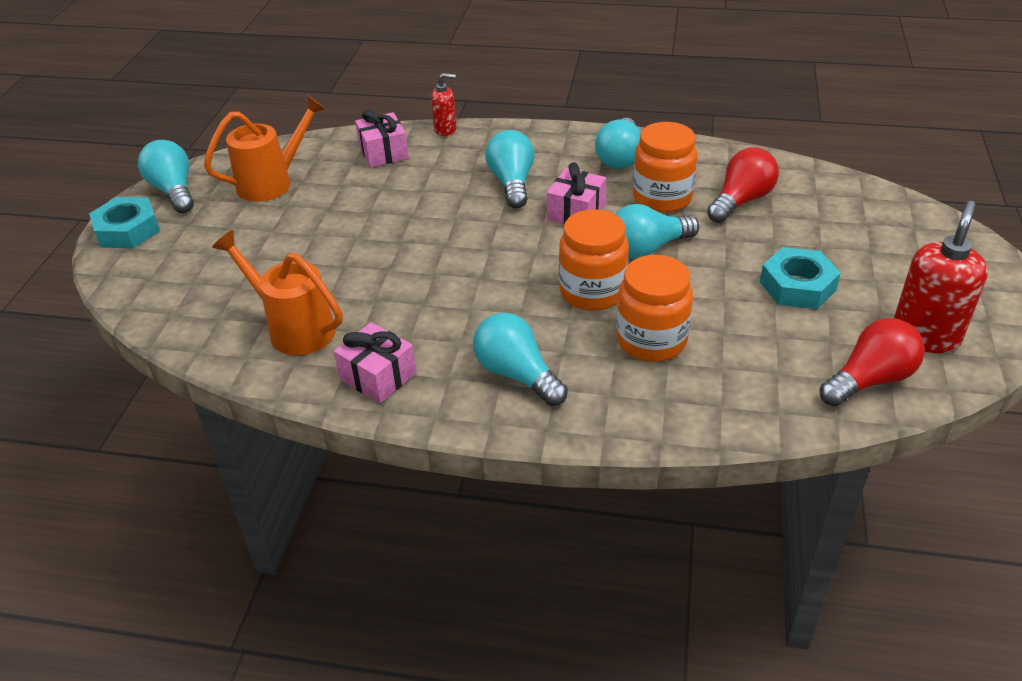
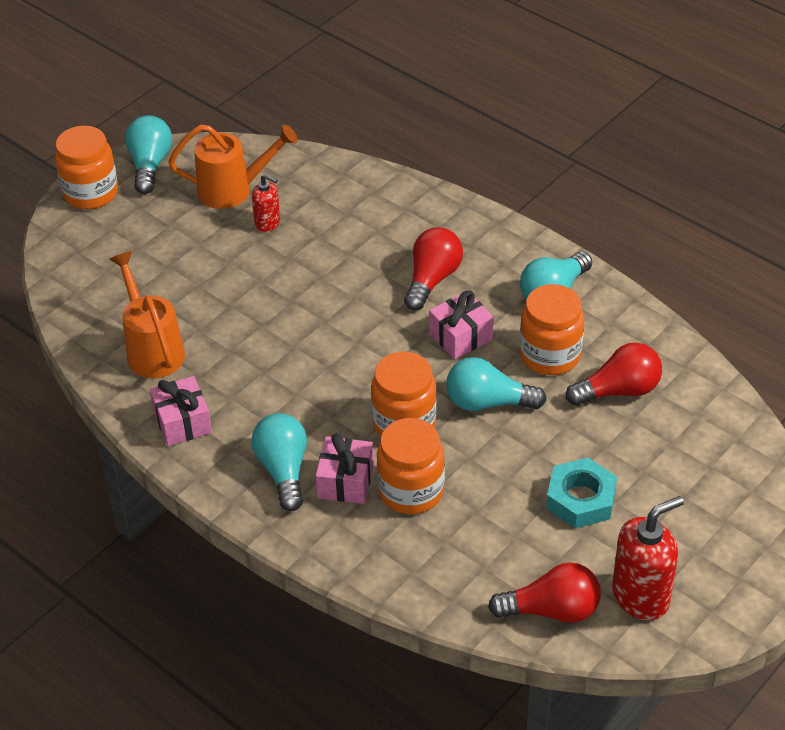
camera: 30 degrees right, 5 degrees up
(127, 230) = (91, 193): turquoise nut -> orange jar
(383, 152) = (348, 195): pink gift -> pink gift (345, 481)
(445, 130) = (423, 191): red soap dispenser -> red soap dispenser (268, 223)
(512, 183) = (432, 279): turquoise light bulb -> red light bulb

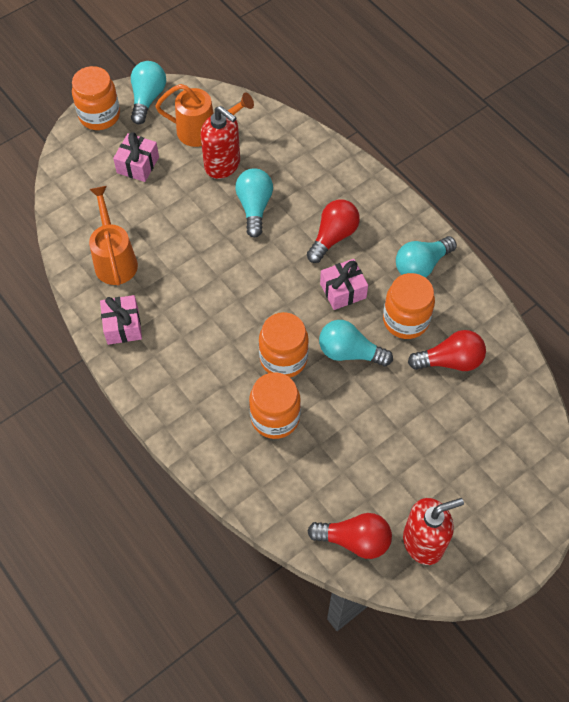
camera: 10 degrees right, 15 degrees up
(268, 223) = (222, 165): red soap dispenser -> red soap dispenser, size x1.78
(283, 470) = (186, 381): turquoise light bulb -> turquoise light bulb (254, 207)
(345, 481) = (229, 399): pink gift -> pink gift (138, 165)
(581, 499) = (399, 449): turquoise nut -> none

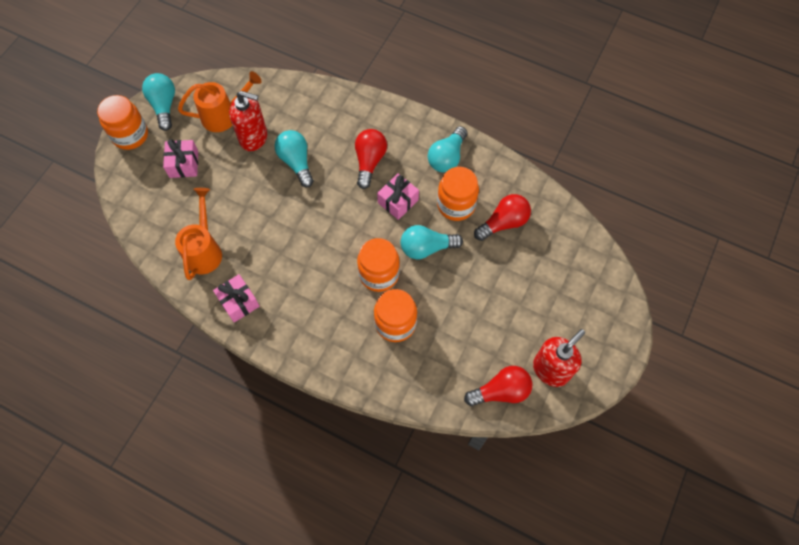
camera: 25 degrees left, 5 degrees up
(115, 260) = (204, 250): orange watering can -> orange watering can turned 45 degrees clockwise

